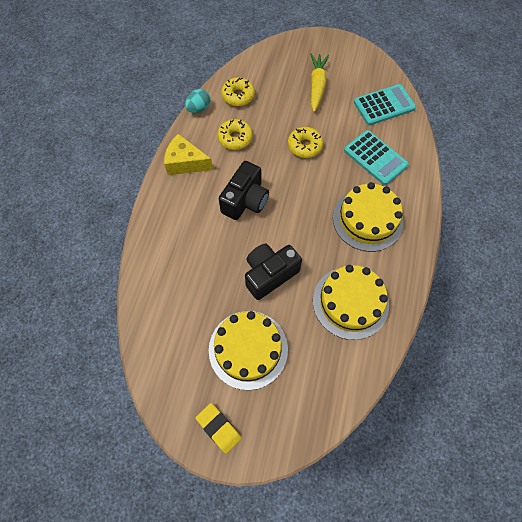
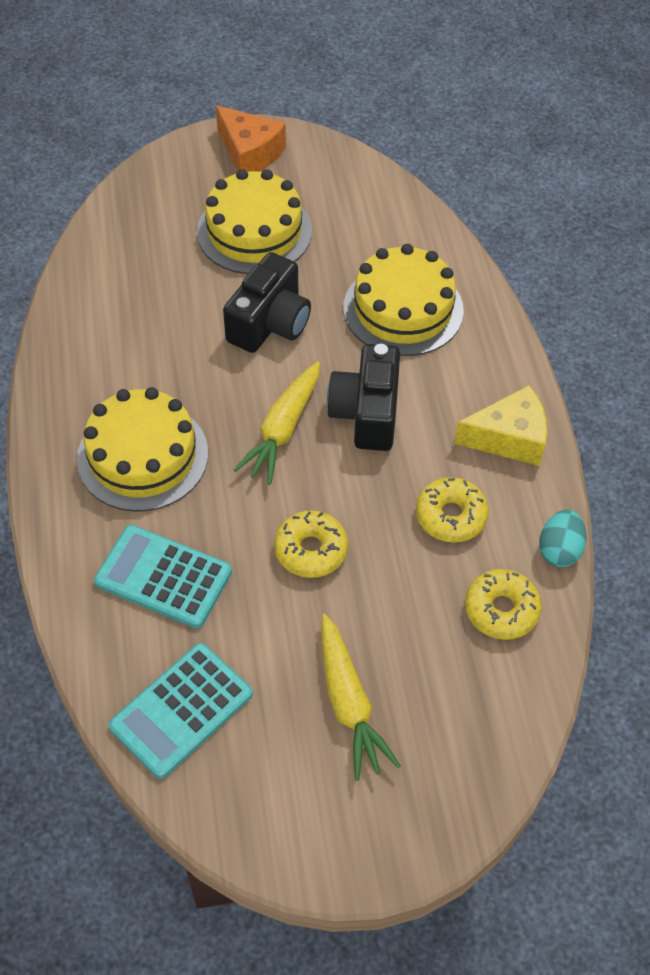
camera: 155 degrees right, 10 degrees down
(219, 428) = (249, 152): yellow eraser -> orange cheese
(291, 207) = (283, 429): none -> yellow carrot
(350, 302) = (131, 329): yellow cake -> yellow cake (403, 309)

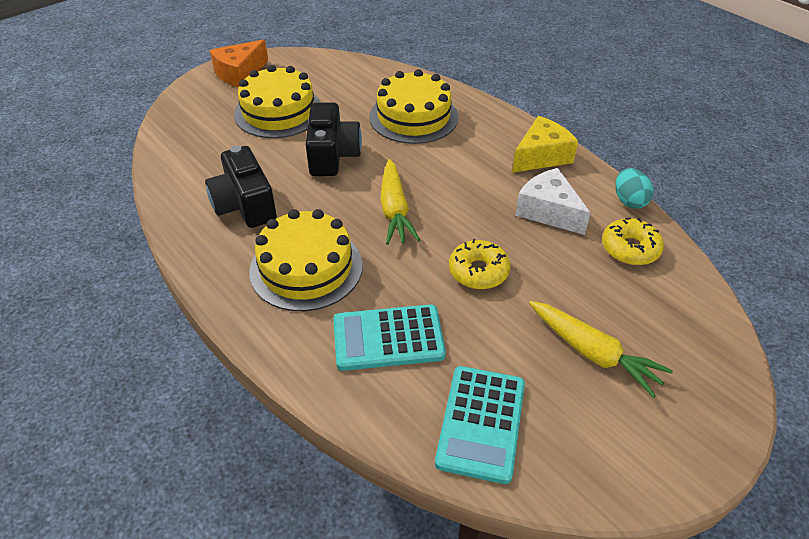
camera: 30 degrees left, 10 degrees down
(249, 152) = (240, 74): orange cheese -> orange cheese turned 120 degrees clockwise
(366, 413) = (442, 179): black camera -> black camera (245, 205)
(451, 516) = (548, 211): yellow donut -> white cheese

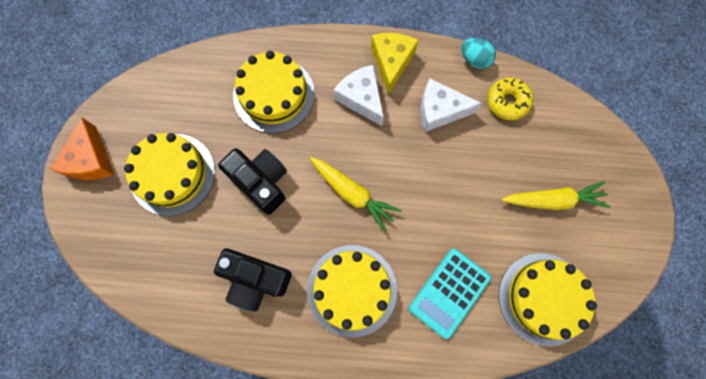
camera: 45 degrees left, 30 degrees up
(478, 271) = (447, 197): yellow donut -> none
(481, 423) = (543, 298): turquoise calculator -> yellow cake
(483, 161) = (361, 99): none -> white cheese

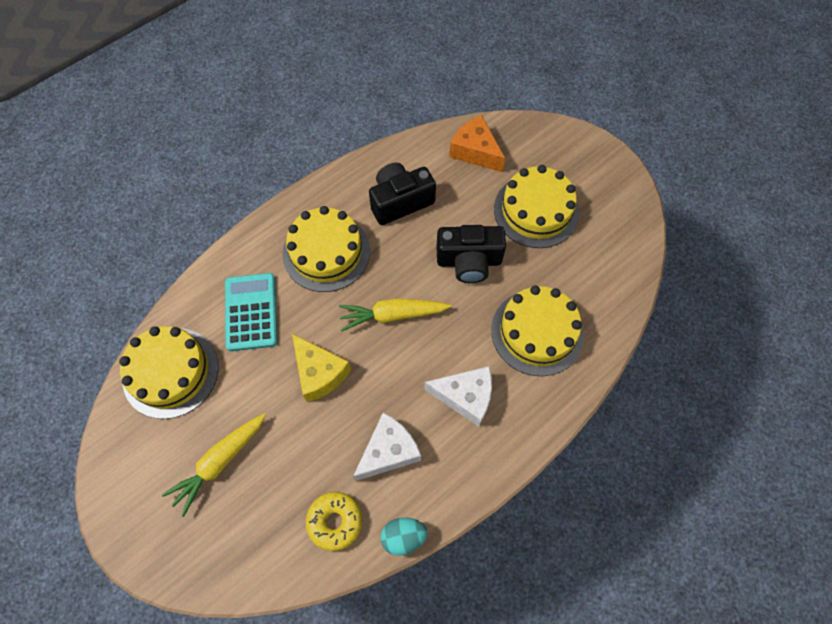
camera: 135 degrees right, 10 degrees down
(91, 160) = (599, 170): orange cheese -> orange cheese (475, 151)
(391, 62) = (475, 456): yellow cheese -> yellow cheese (319, 373)

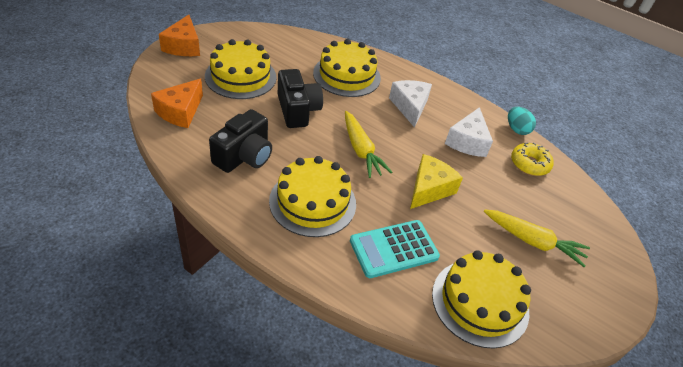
camera: 110 degrees left, 20 degrees down
(388, 451) = (467, 142): white cheese -> white cheese turned 105 degrees counterclockwise
(400, 201) = (244, 156): black camera -> black camera turned 105 degrees counterclockwise
(598, 158) = (183, 46): none -> orange cheese

